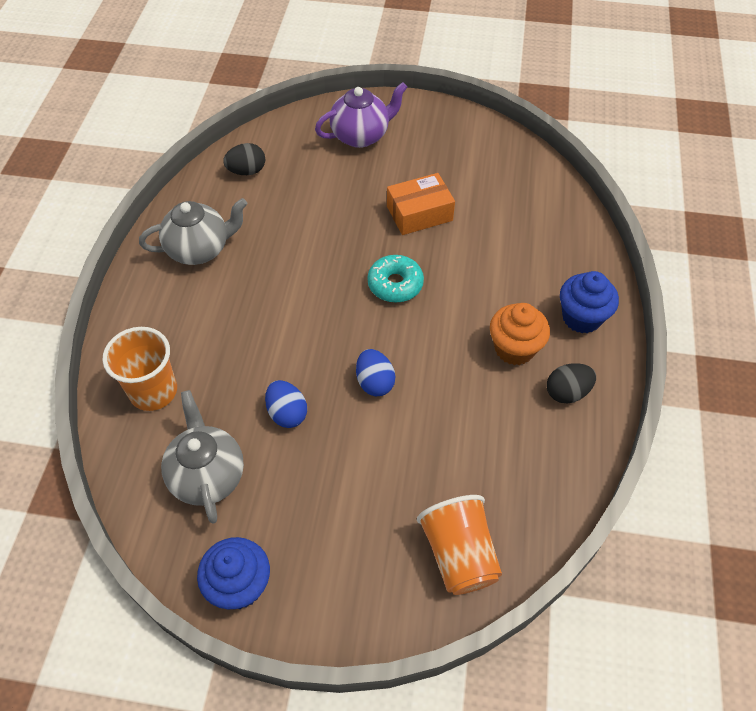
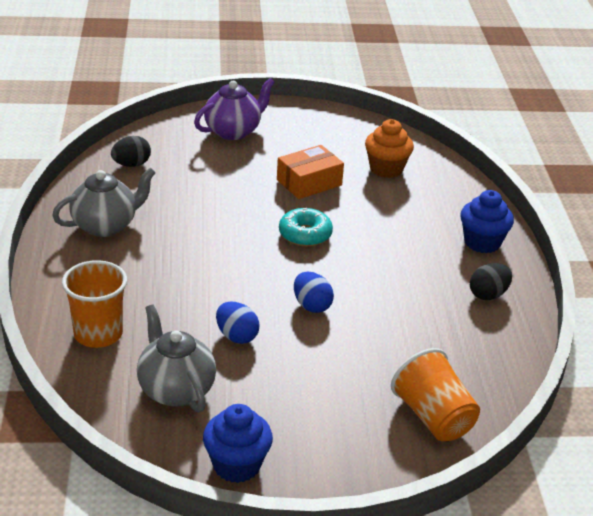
camera: 15 degrees left, 20 degrees down
(514, 348) = (430, 269): orange cupcake -> orange cupcake (386, 169)

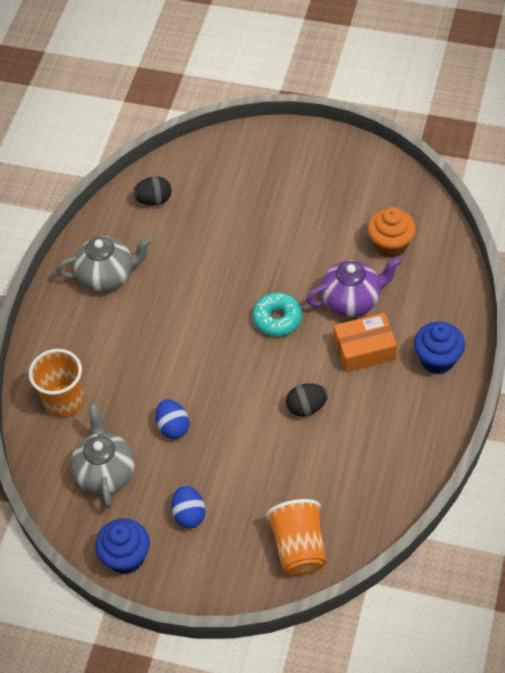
camera: 25 degrees right, 20 degrees up
(233, 131) = (264, 168): purple teapot -> purple teapot (352, 300)
(309, 182) = (308, 251): orange box -> orange box (364, 349)
(311, 305) = (249, 405): blue egg -> blue egg (189, 514)
(488, 295) = (411, 425): black egg -> black egg (306, 407)

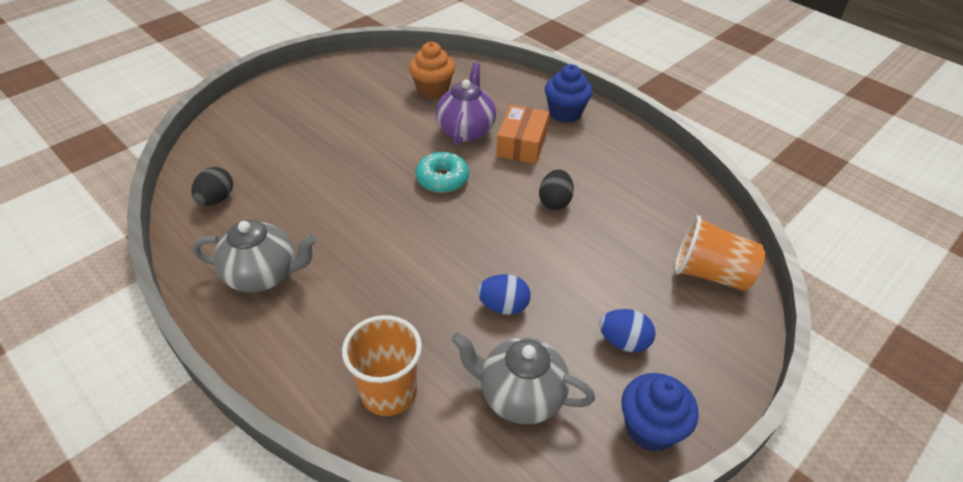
camera: 65 degrees left, 10 degrees down
(107, 276) = (263, 275): grey teapot -> grey teapot turned 75 degrees clockwise

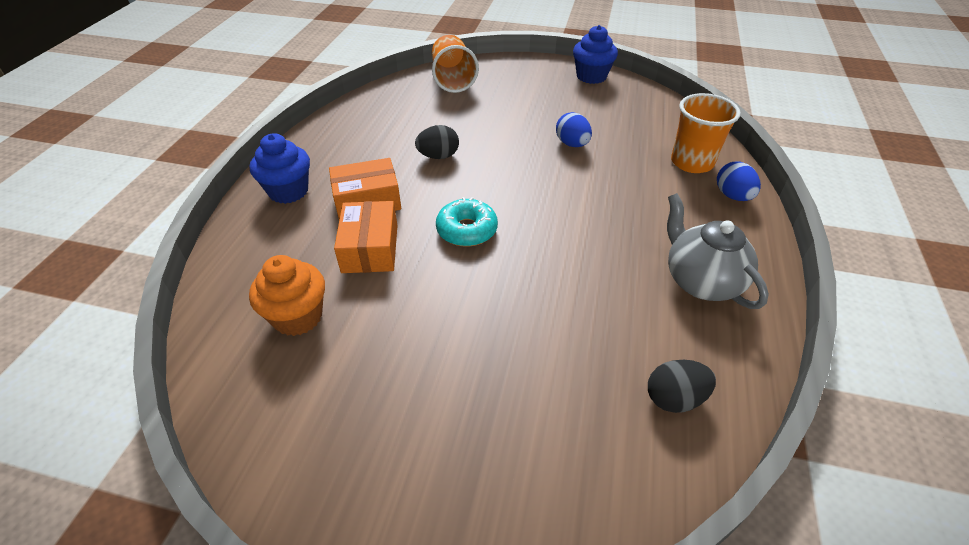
camera: 120 degrees left, 0 degrees up
(466, 130) = (370, 248): purple teapot -> orange box
(519, 396) = (627, 117): grey teapot -> none
(623, 342) = (545, 95): blue egg -> blue egg (732, 196)

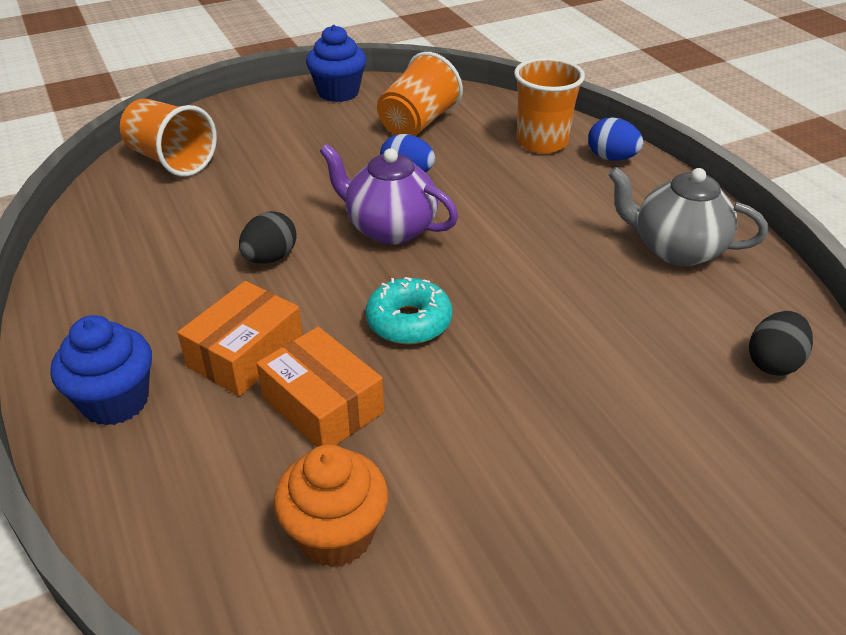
camera: 40 degrees left, 5 degrees down
(522, 171) = (389, 228): none -> purple teapot
(618, 115) = (417, 123): none -> orange cup

